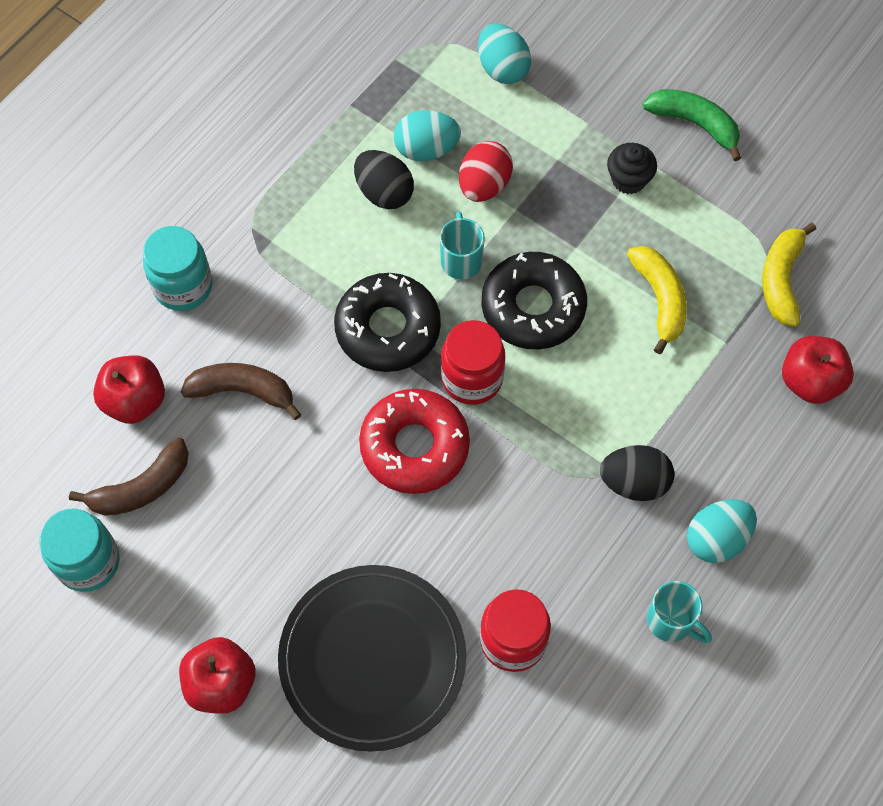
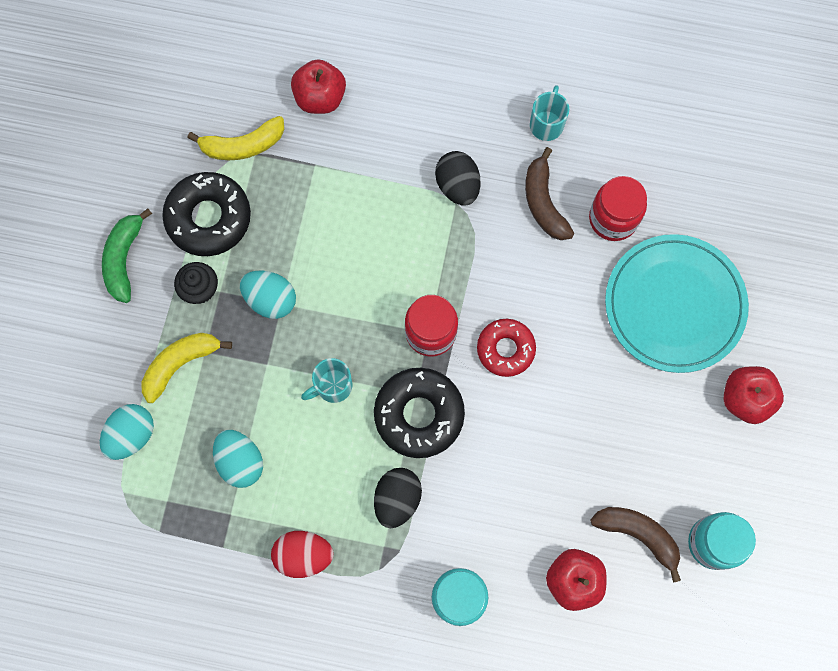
camera: 115 degrees left, 10 degrees up
(243, 391) = (524, 499): brown banana -> brown banana (543, 202)
(372, 659) = (674, 305): black plate -> turquoise plate
(384, 192) = (297, 476): black egg -> black egg (397, 499)
(414, 446) = (505, 349): red donut -> red donut, size x0.66
(484, 185) = (255, 399): red egg -> red egg (303, 555)
(533, 307) = (349, 314): black donut -> black donut (209, 218)
(660, 299) = (299, 224): yellow banana -> yellow banana (180, 364)
(716, 539) = (473, 117): turquoise egg -> turquoise egg (270, 299)

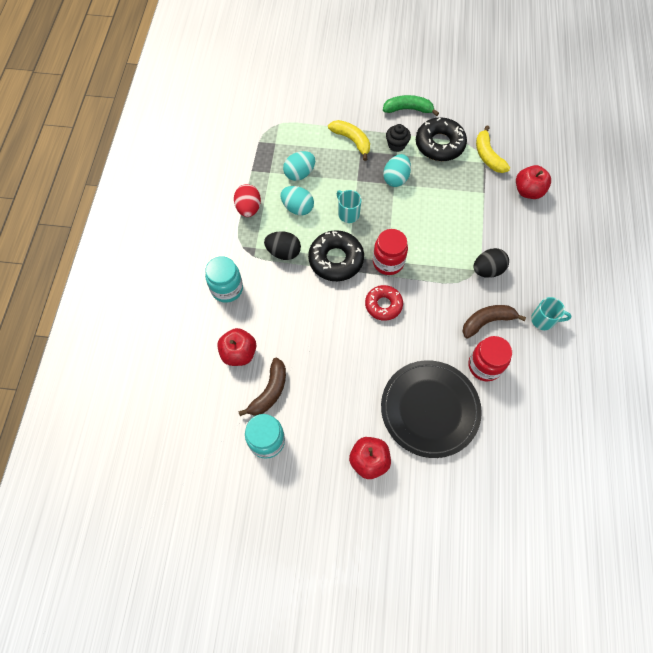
camera: 85 degrees right, 10 degrees down
(131, 435) = (310, 124): turquoise egg -> turquoise egg (297, 208)
(674, 305) = (429, 409): turquoise plate -> black plate

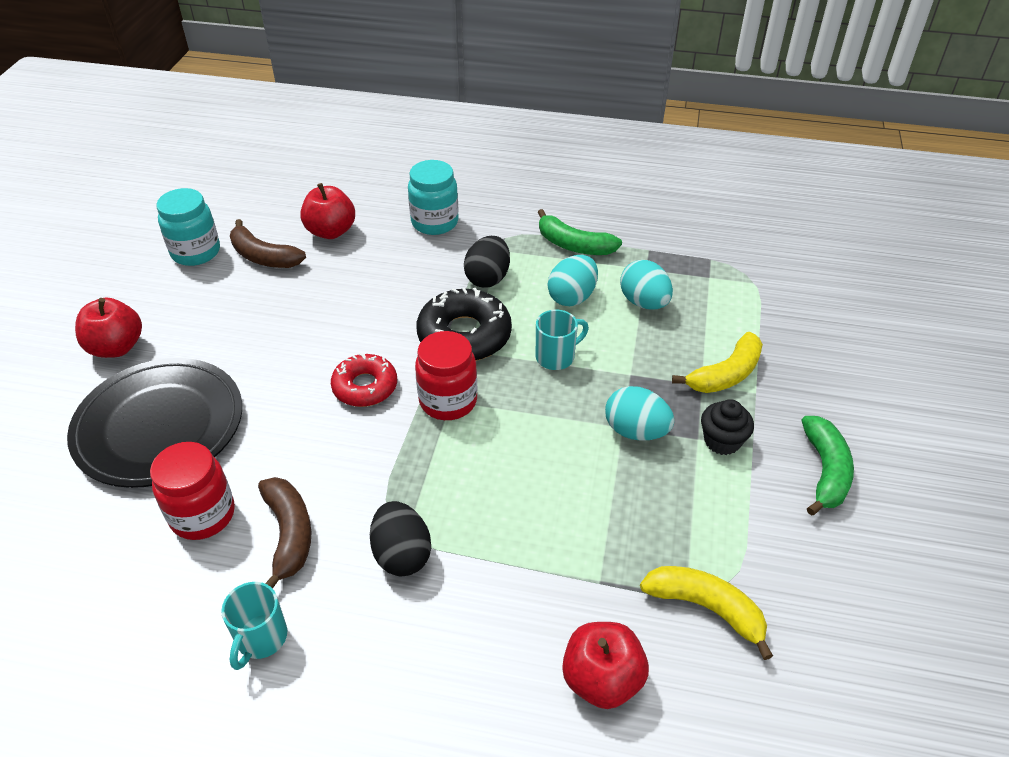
camera: 95 degrees right, 20 degrees down
(248, 208) = (574, 245): red egg -> green banana
(439, 144) = (731, 516): black donut -> none
(488, 156) = (706, 608): yellow banana -> yellow banana turned 45 degrees clockwise

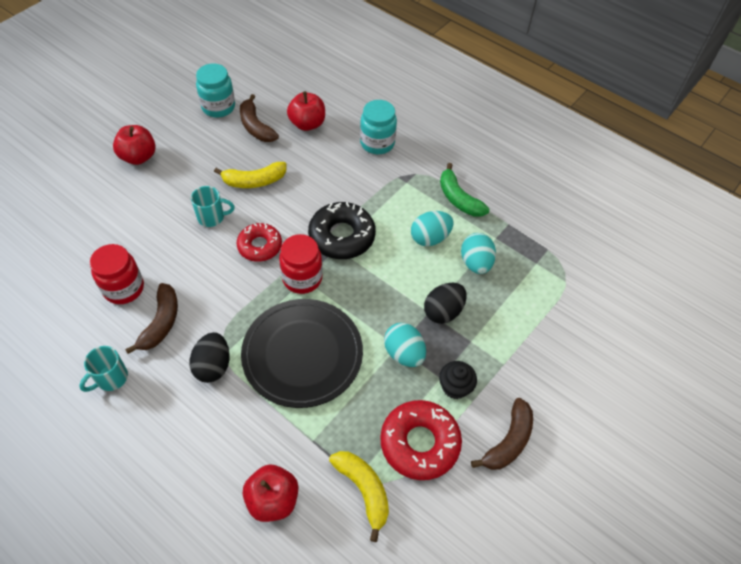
camera: 25 degrees right, 10 degrees up
(159, 426) = (133, 220): black plate -> black plate (302, 354)
(488, 278) = (384, 200): black egg -> black egg (443, 312)
(556, 357) = (389, 278): turquoise mug -> turquoise mug (212, 217)
(726, 374) = (493, 341): yellow banana -> yellow banana (254, 181)
(730, 521) = (419, 443): none -> red donut
(825, 471) = (508, 441): green banana -> brown banana

